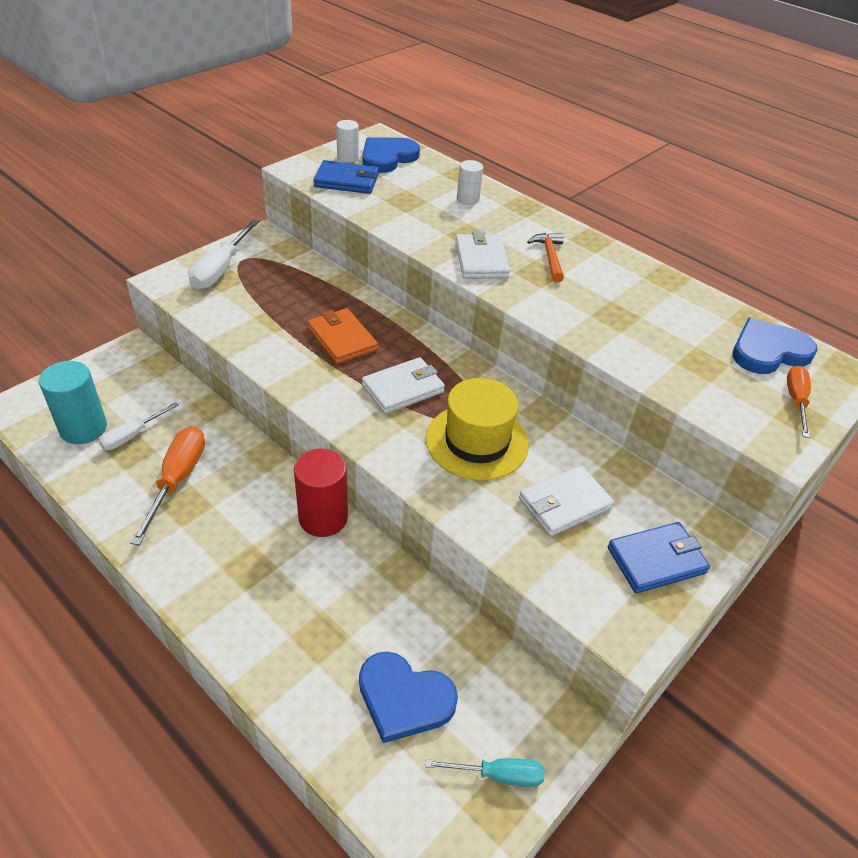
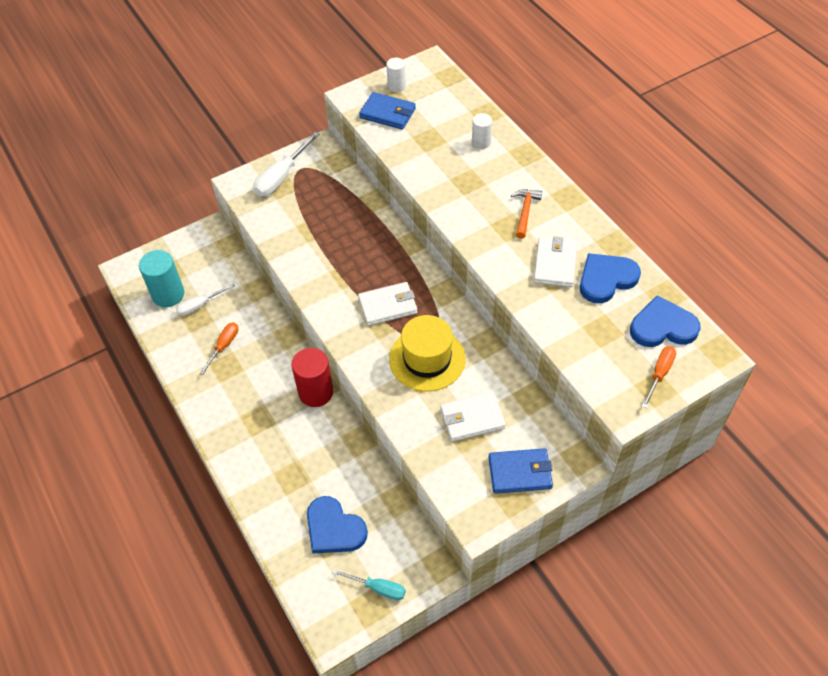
camera: 20 degrees right, 10 degrees up
(177, 480) = (224, 346): orange screwdriver -> orange screwdriver, size x0.62
(342, 339) = (355, 255): orange wallet -> none
(387, 157) = (430, 89): blue heart -> blue heart (606, 279)
(481, 260) = (468, 209): white wallet -> white wallet (555, 264)

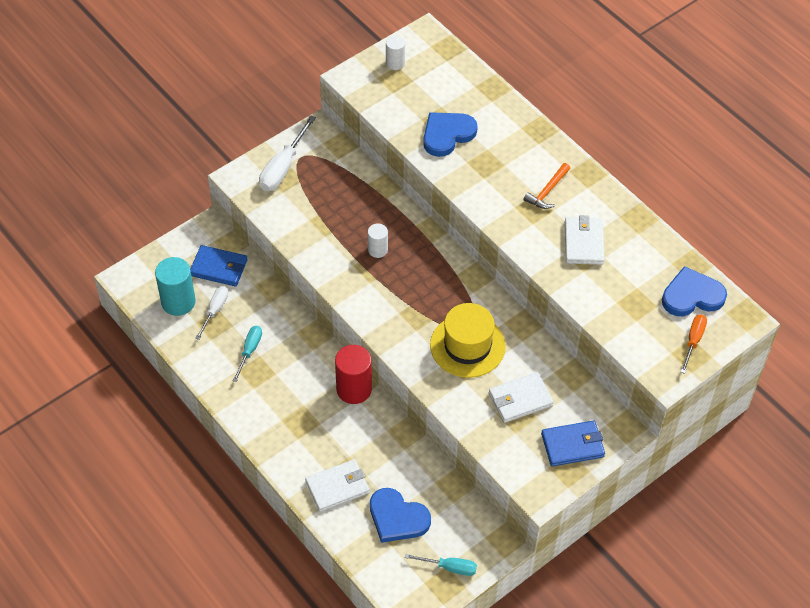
camera: 10 degrees left, 0 degrees up
(200, 305) = (215, 310): white screwdriver -> white screwdriver turned 150 degrees clockwise
(224, 346) = (249, 351): orange screwdriver -> turquoise screwdriver
(388, 113) = (391, 94): blue wallet -> blue wallet (219, 268)
(388, 306) = (419, 296): white wallet -> white wallet (337, 487)
(481, 142) = (492, 120): white cylinder -> white cylinder (377, 250)
(525, 212) = (547, 191): orange hammer -> orange hammer turned 150 degrees counterclockwise
(606, 279) = (634, 254): blue heart -> blue heart (447, 134)

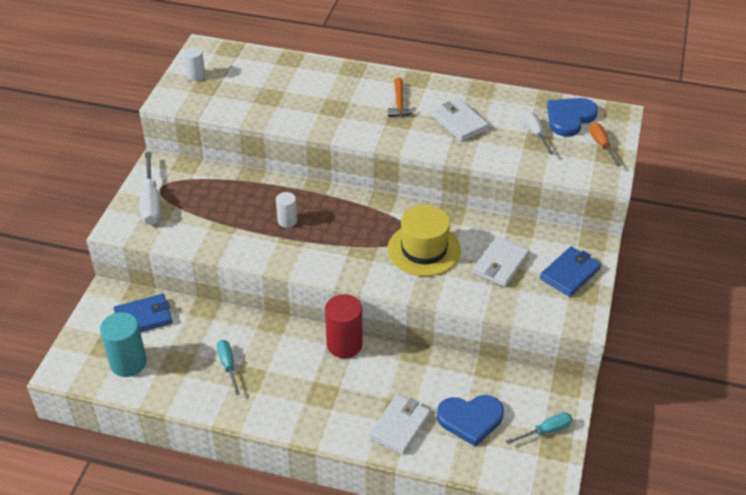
camera: 35 degrees left, 10 degrees down
(215, 310) = (168, 351): white screwdriver -> white screwdriver (536, 134)
(447, 134) = (285, 102): blue heart -> none

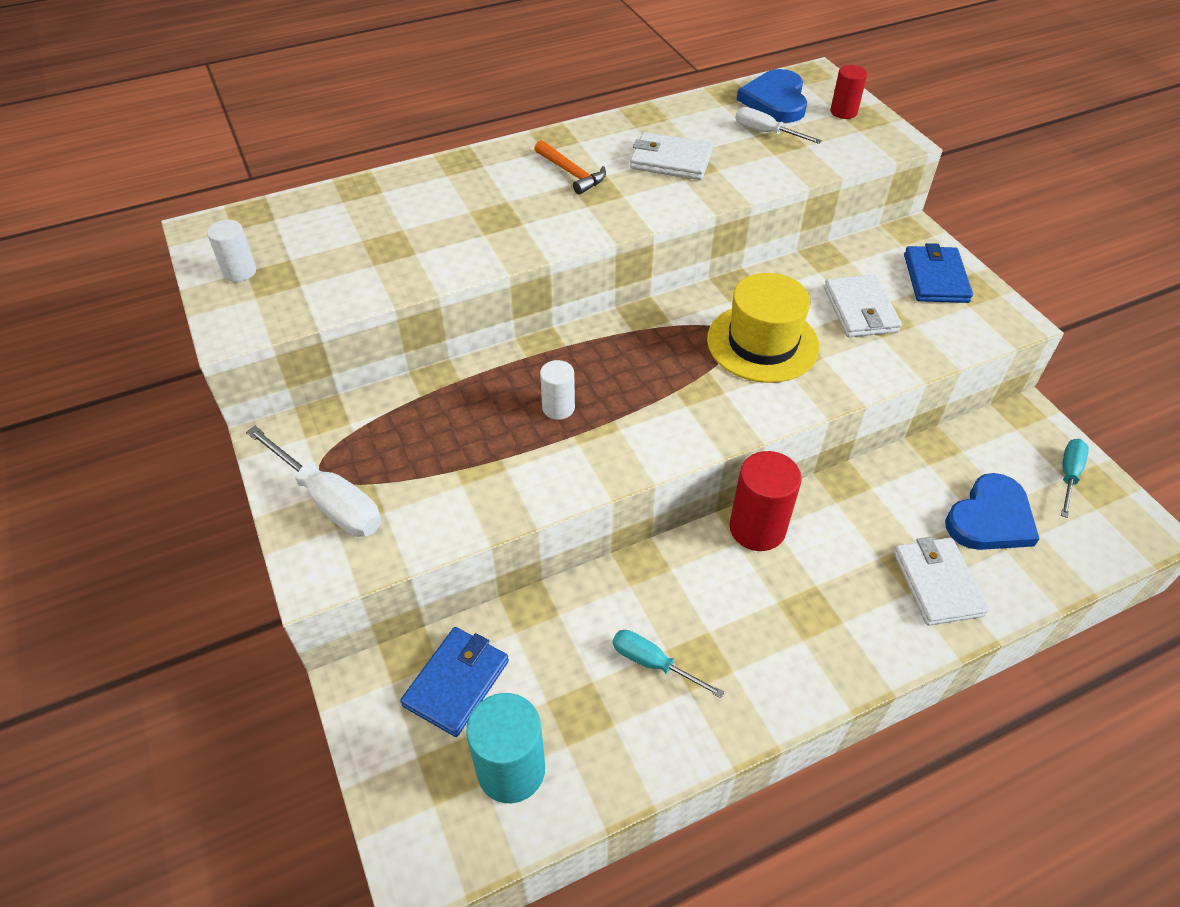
camera: 40 degrees left, 5 degrees up
(601, 145) = (843, 112): orange screwdriver -> red cylinder

